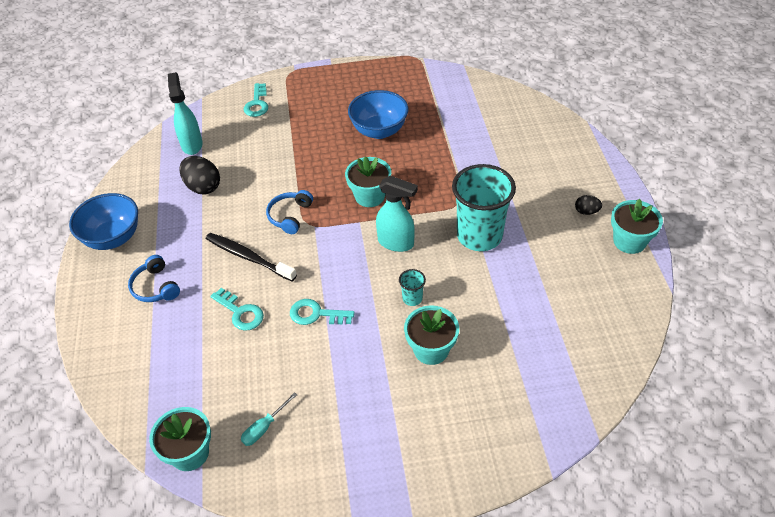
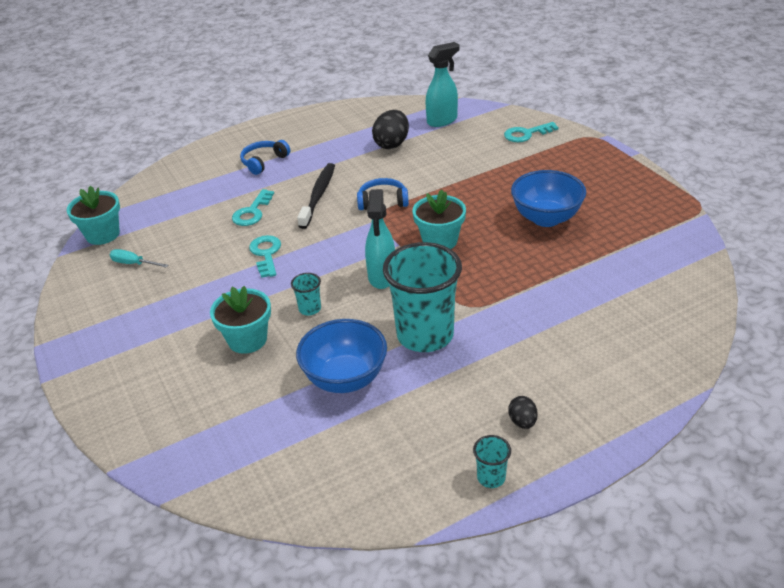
camera: 70 degrees right, 10 degrees down
(113, 238) = (308, 125): blue bowl -> blue bowl (345, 379)
(629, 241) = (491, 477): turquoise flower pot -> turquoise cup

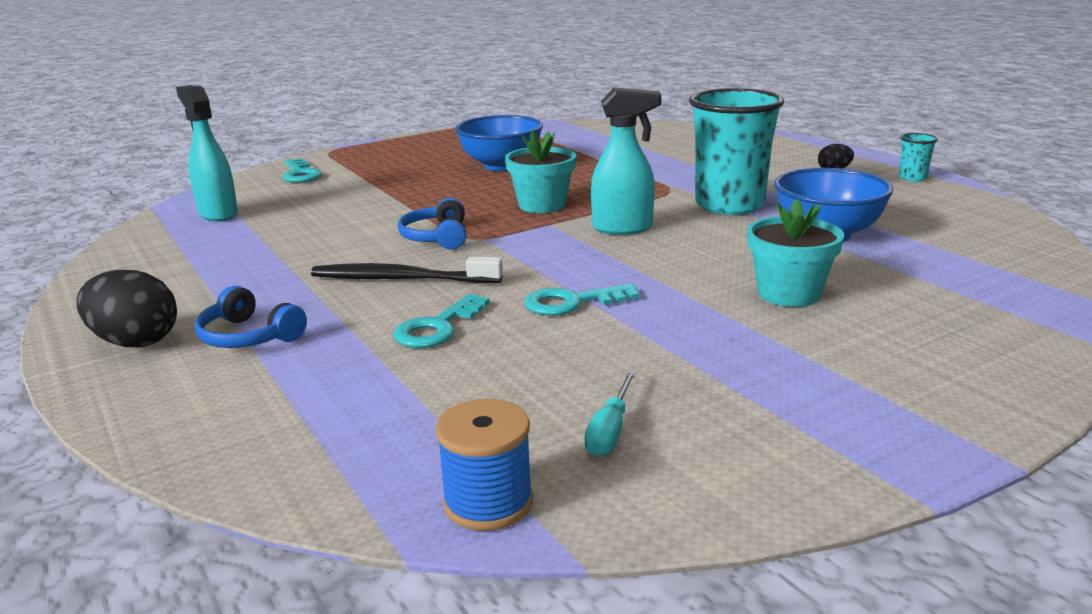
camera: 95 degrees left, 15 degrees down
(103, 234) = (488, 502): turquoise flower pot -> blue spool
(252, 212) = (437, 327): turquoise key -> turquoise key turned 105 degrees clockwise
(310, 309) = (703, 262): turquoise cup -> none
(392, 144) = (266, 240): black egg -> black egg (135, 342)

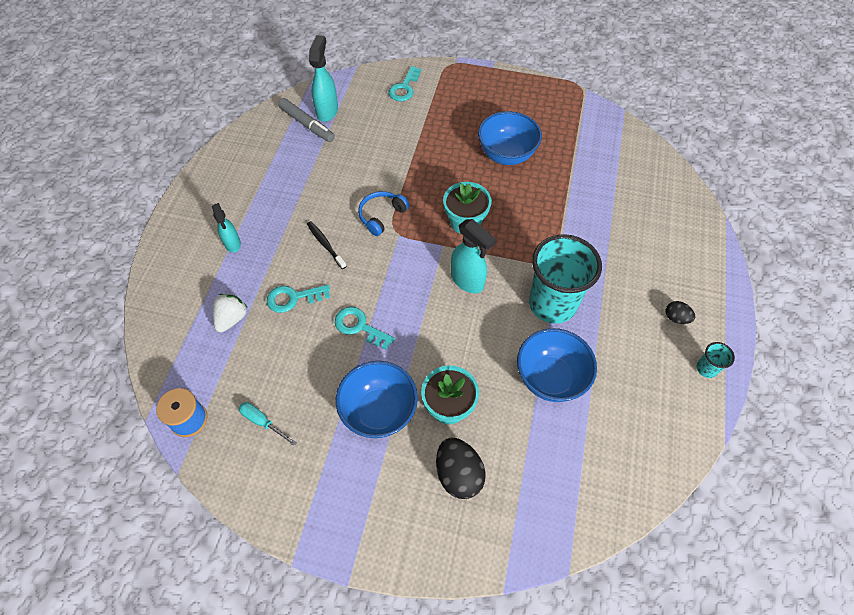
camera: 45 degrees right, 35 degrees up
(135, 342) = (199, 214): black egg -> black egg (458, 474)
(204, 229) = (307, 124): none -> grey marker
(248, 336) = (232, 244): blue headphones -> turquoise spray bottle
(372, 385) = (232, 319): none -> white strawberry
(402, 279) = (325, 244): black toothbrush -> black toothbrush, size x0.62
(610, 430) = (262, 422): turquoise screwdriver -> turquoise screwdriver turned 60 degrees clockwise
(730, 336) = (379, 411): none -> blue bowl

